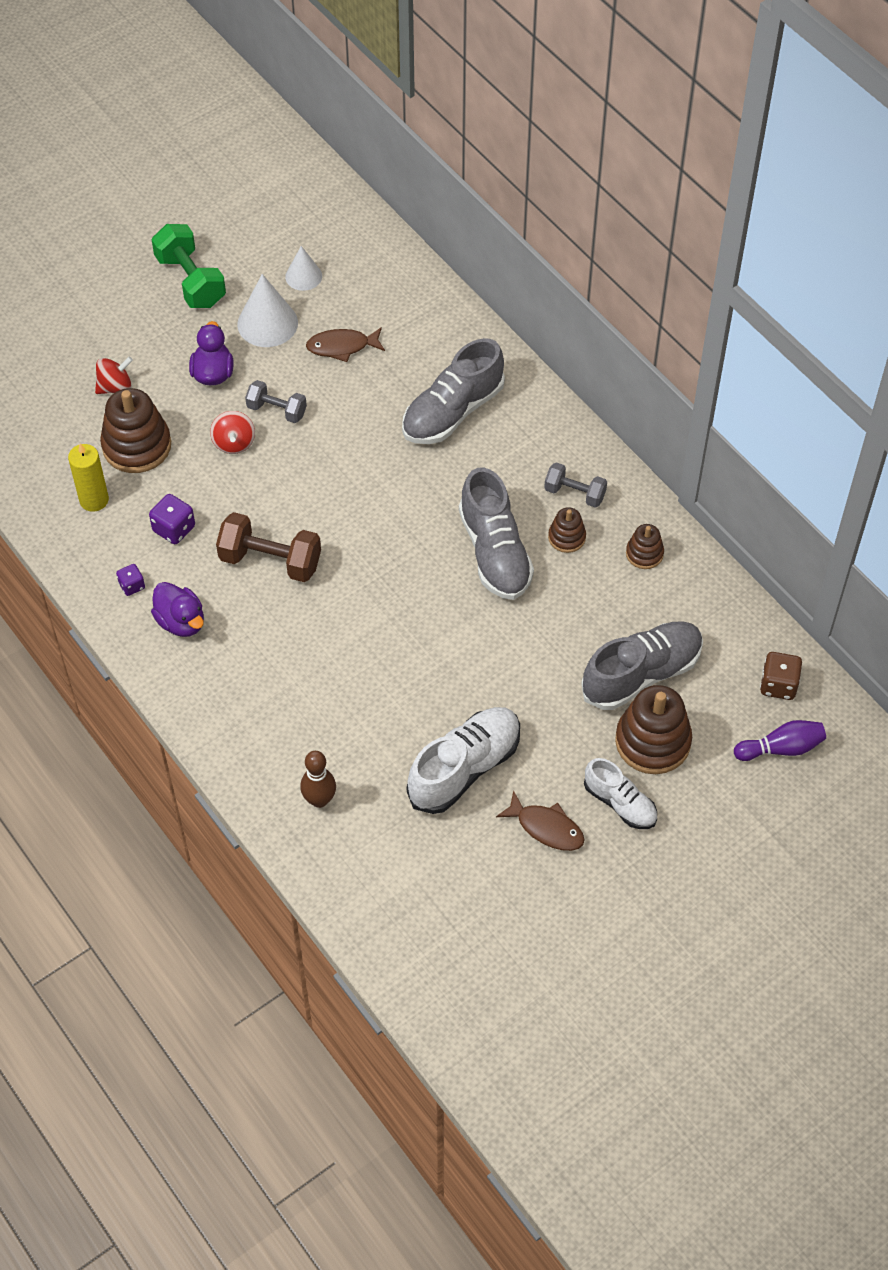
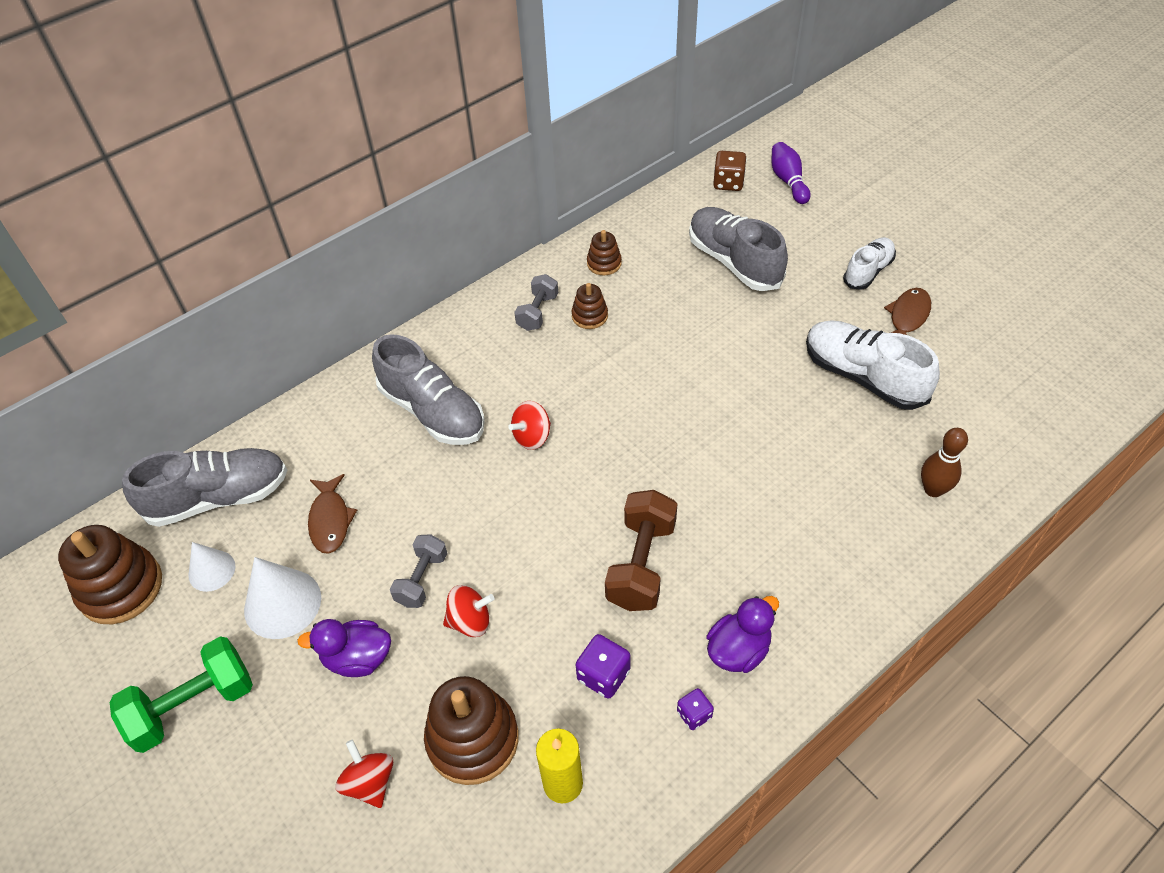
camera: 90 degrees left, 5 degrees down
(415, 486) = (532, 437): none -> red spinning top
(495, 552) = (612, 368): grey shoe -> grey shoe (218, 497)
(652, 741) = (801, 253): brown stacking toy -> brown stacking toy (121, 587)

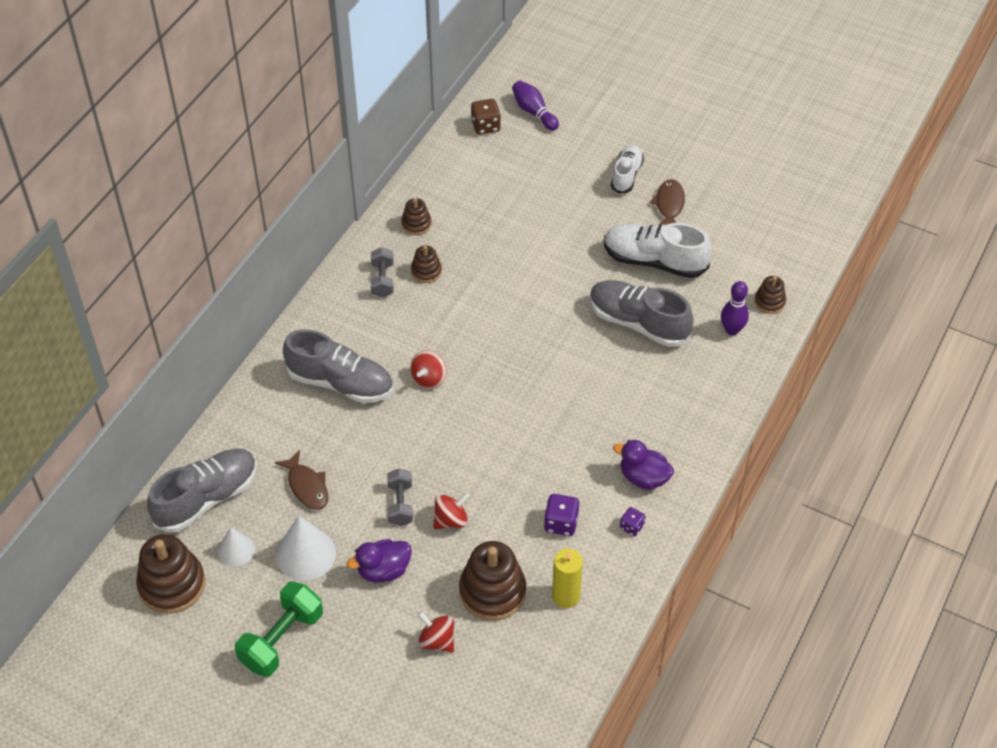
camera: 25 degrees left, 0 degrees up
(641, 564) = (553, 443): brown dumbbell -> none
(734, 262) = (520, 195): grey shoe -> grey shoe (638, 323)
(738, 650) = (643, 477): purple duck -> purple duck turned 90 degrees counterclockwise
(933, 489) = (732, 330): brown bowling pin -> purple bowling pin
(997, 468) = (769, 302): none -> brown stacking toy

